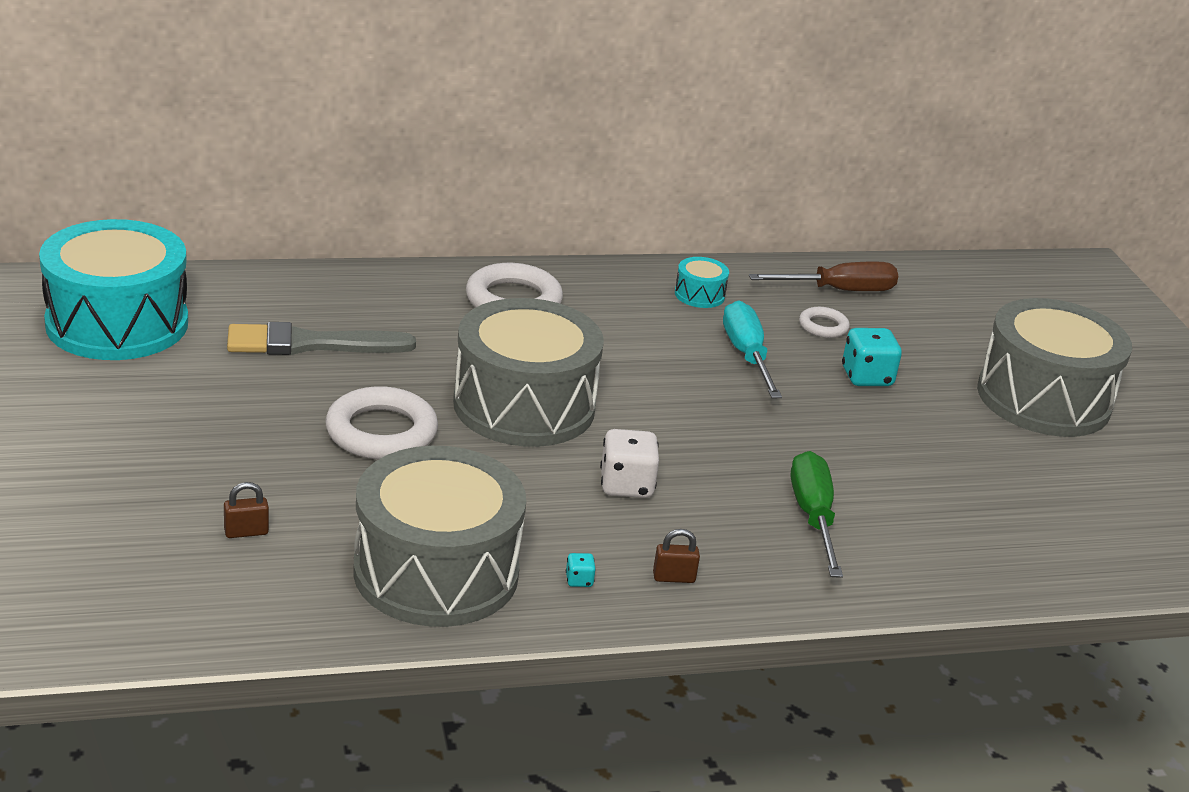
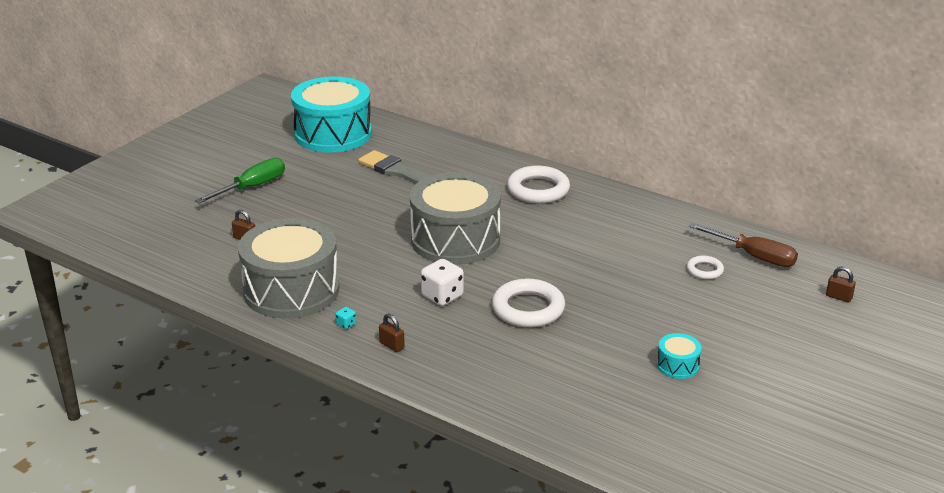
camera: 50 degrees right, 0 degrees up
(381, 432) = (368, 223): white ring -> white ring (528, 309)
(699, 295) = (654, 225): turquoise drum -> turquoise drum (677, 365)
(746, 355) = (625, 266): turquoise screwdriver -> none
(813, 516) = (515, 355): green screwdriver -> green screwdriver (252, 187)
(866, 377) = (682, 306): turquoise dice -> none
(968, 303) = (839, 297): none -> brown padlock
(1043, 399) = (787, 368): grey drum -> none

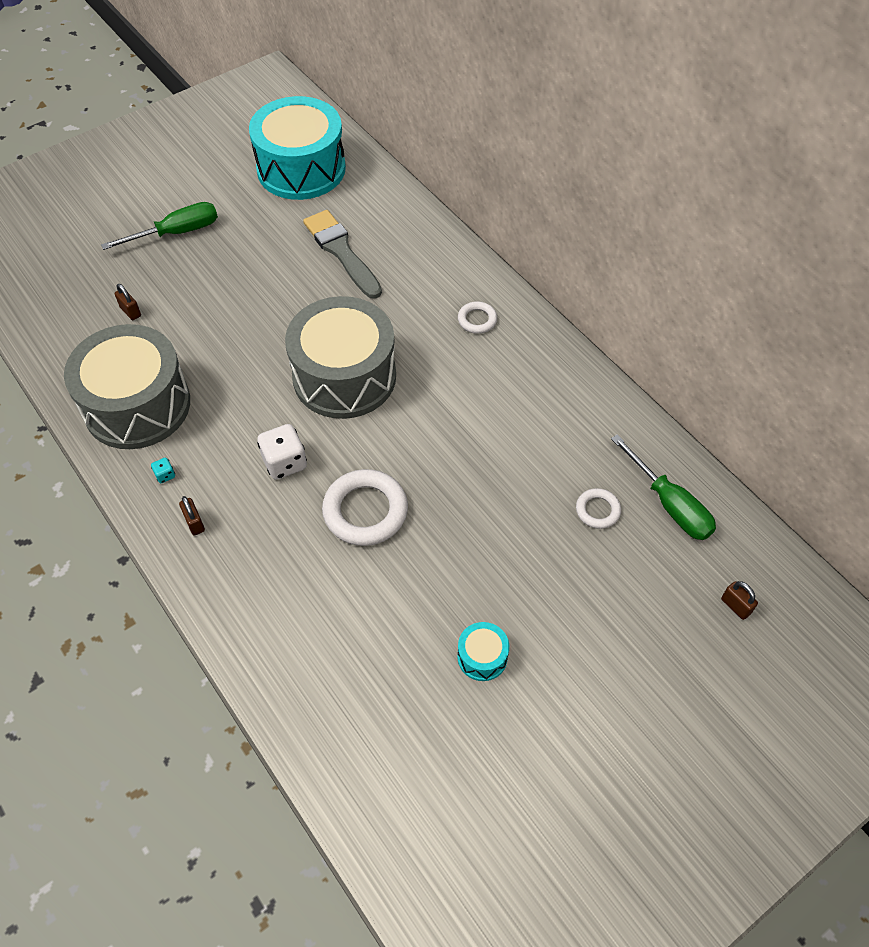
camera: 20 degrees right, 25 degrees up
(538, 190) = (477, 320): white ring -> white ring, size x0.53
(754, 256) = (669, 504): brown screwdriver -> green screwdriver

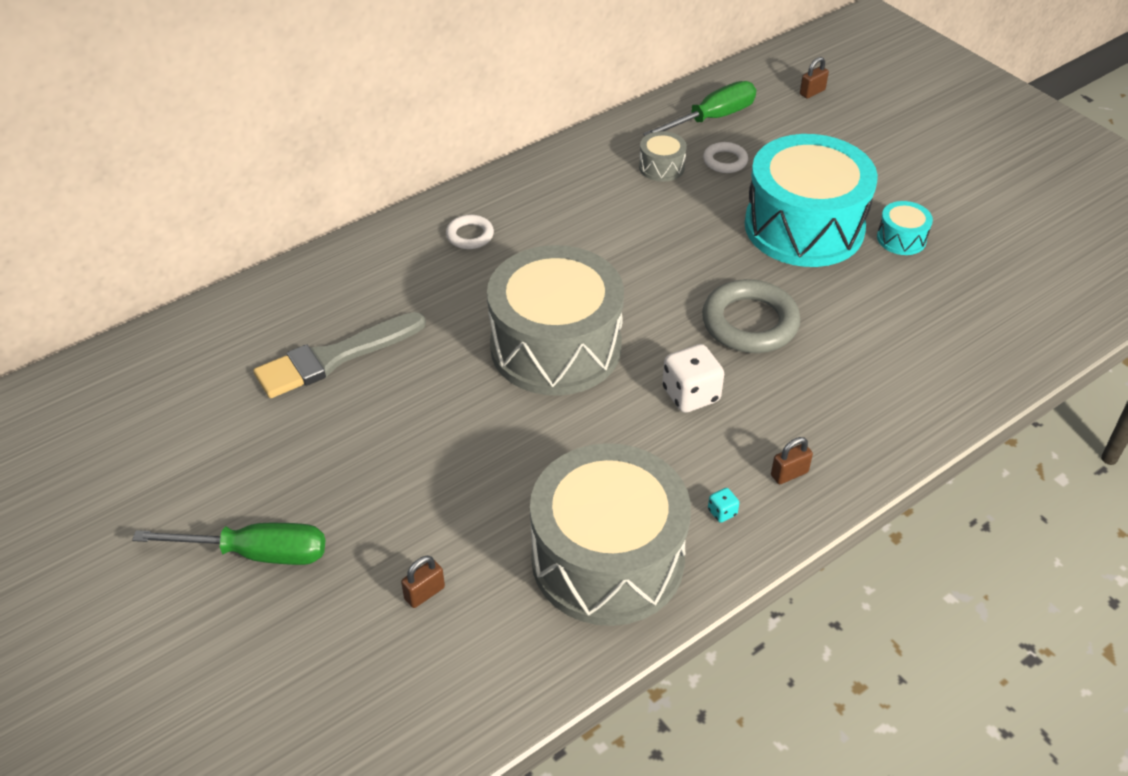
camera: 90 degrees left, 10 degrees down
(177, 232) = (257, 553): green screwdriver -> green screwdriver turned 120 degrees clockwise
(301, 169) = (146, 409): turquoise drum -> turquoise drum (804, 227)
(365, 511) = (750, 323): white ring -> grey ring
(582, 456) = (661, 167): none -> grey drum

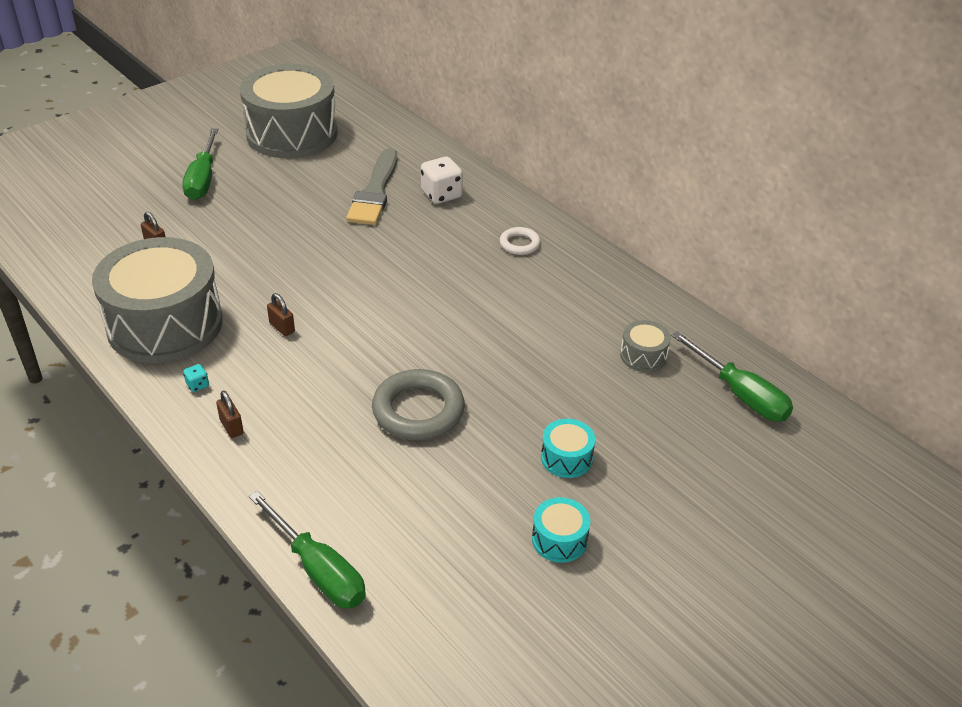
camera: 85 degrees right, 5 degrees down
(335, 357) = (375, 192): grey brush -> grey brush turned 135 degrees counterclockwise
(555, 347) = (386, 294): grey drum -> grey drum (292, 134)
(691, 395) = (327, 370): white dice -> white dice (441, 195)
(725, 161) = (666, 402): white ring -> none
(804, 227) = (566, 458): turquoise drum -> turquoise drum, size x0.41
(812, 92) = (825, 482): brown padlock -> brown padlock (282, 327)
(970, 393) = (318, 570): none -> green screwdriver

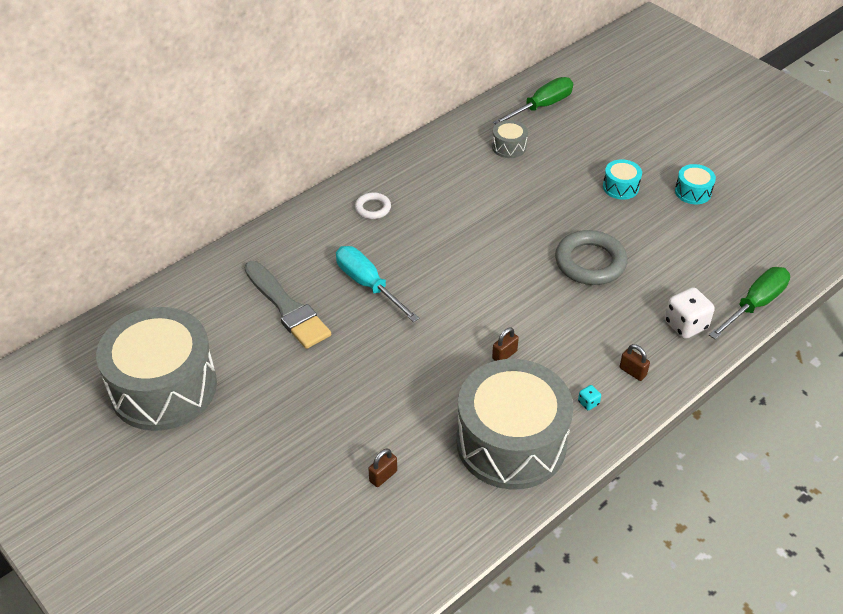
camera: 90 degrees left, 5 degrees up
(203, 179) = (255, 456): green screwdriver -> none
(231, 427) = (632, 372): brown padlock -> brown padlock turned 75 degrees clockwise
(375, 192) = (287, 308): grey brush -> grey brush turned 45 degrees clockwise
(400, 239) = (368, 284): none -> turquoise screwdriver
(441, 195) = (294, 259): white dice -> white dice (685, 325)

